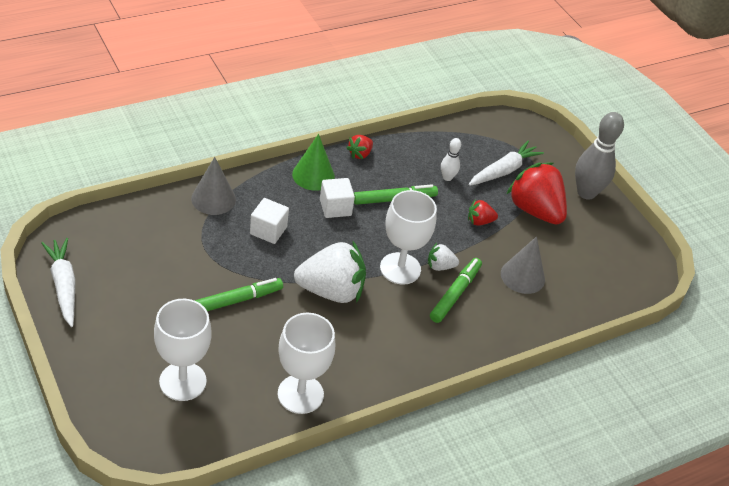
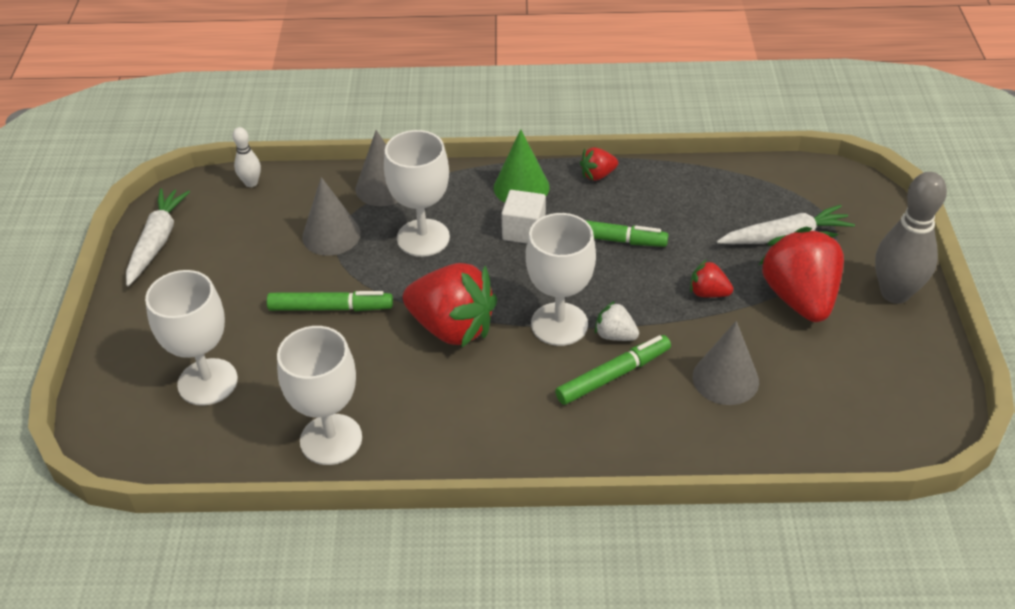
camera: 35 degrees right, 0 degrees up
(199, 245) = (331, 235): none -> grey cone
(268, 230) = (423, 238): white cube -> white goblet
(331, 291) = (452, 328): white strawberry -> red strawberry
(447, 177) = (698, 228): white bowling pin -> white bowling pin (251, 183)

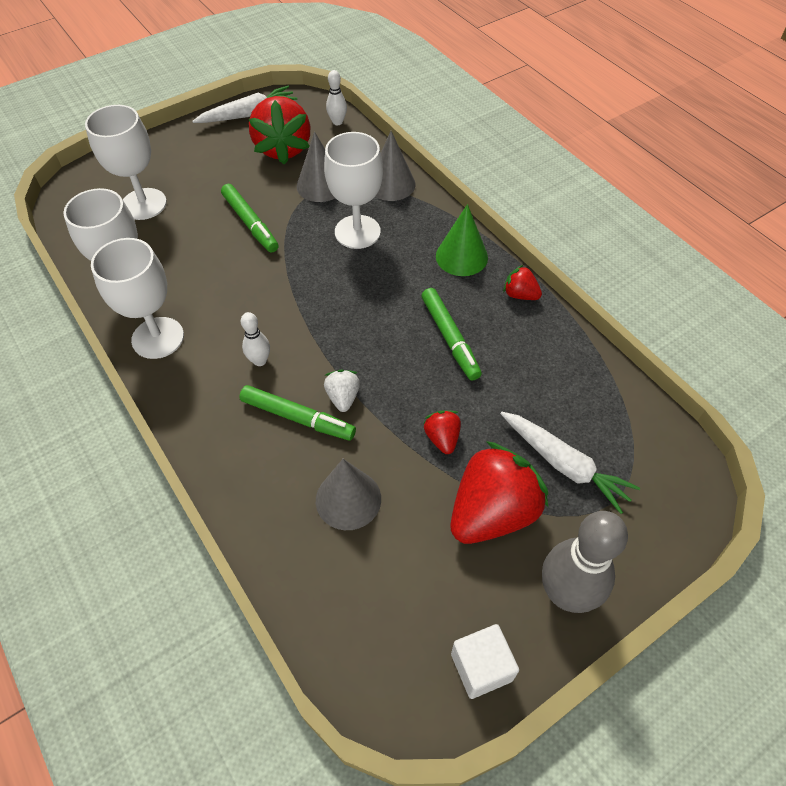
camera: 55 degrees right, 10 degrees up
(452, 328) = (278, 295): red strawberry -> red strawberry (283, 148)
(523, 375) = (260, 361): none -> white bowling pin
(524, 231) = (414, 283): white cube -> white cube (481, 667)
(559, 324) = (329, 356): white goblet -> white goblet (158, 338)

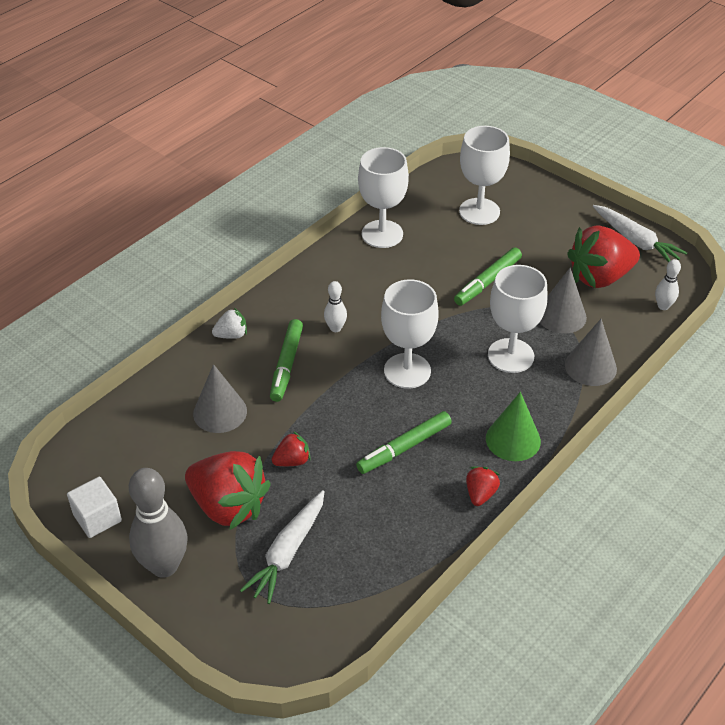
camera: 75 degrees right, 10 degrees down
(158, 338) = (338, 264): white goblet -> white goblet (407, 371)
(343, 397) = (315, 388): white strawberry -> white strawberry (231, 335)

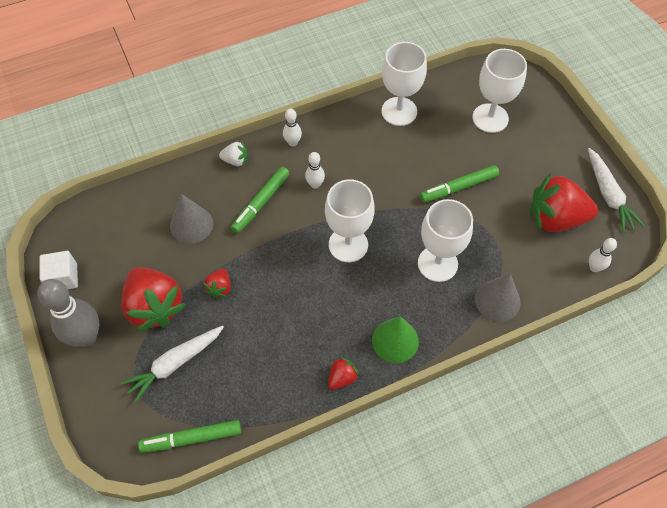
camera: 25 degrees right, 15 degrees up
(285, 297) = (292, 142): none -> white bowling pin
(292, 461) = (219, 288): red strawberry -> red strawberry turned 105 degrees clockwise
(404, 448) = (307, 312): green marker -> green marker (191, 439)
(561, 315) = (501, 243): grey cone -> none

